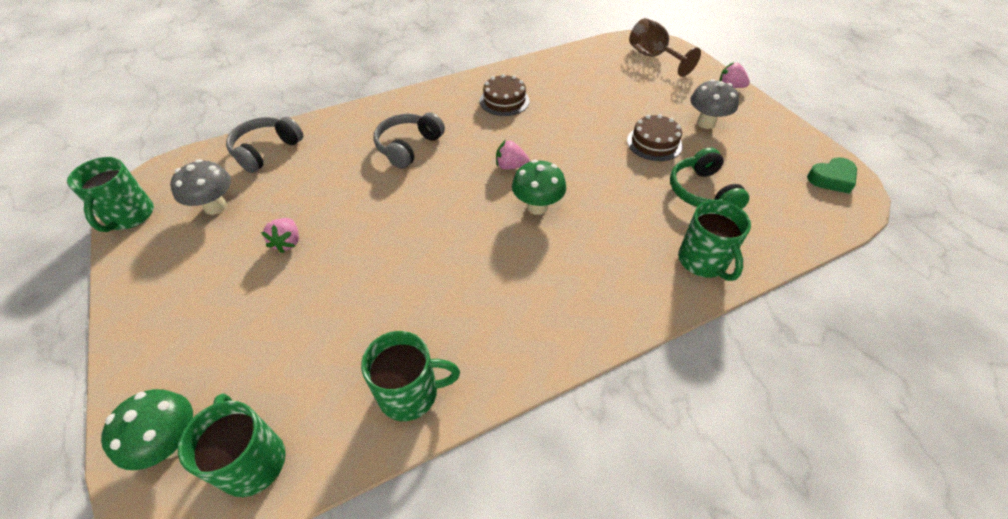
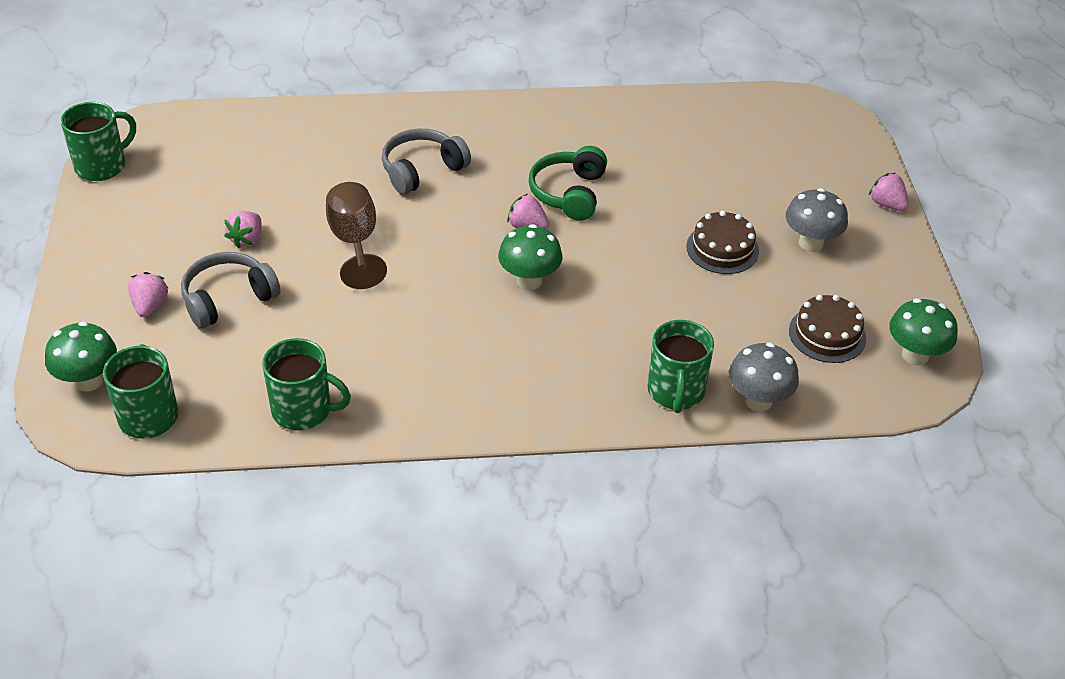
camera: 20 degrees right, 5 degrees down
(129, 216) = (102, 166): green mug -> green mug turned 150 degrees counterclockwise
(215, 207) = (188, 180): grey mushroom -> grey mushroom (758, 401)
(216, 335) = (150, 306): none -> pink strawberry
(266, 151) = (262, 130): grey headphones -> grey headphones (228, 299)
(504, 101) = (569, 143): brown cake -> brown cake (827, 334)
(653, 57) = (813, 134): brown goblet -> brown goblet (355, 242)
(702, 192) = (735, 322): green headphones -> green headphones (569, 193)
(831, 179) = (915, 355): green heart -> green mushroom

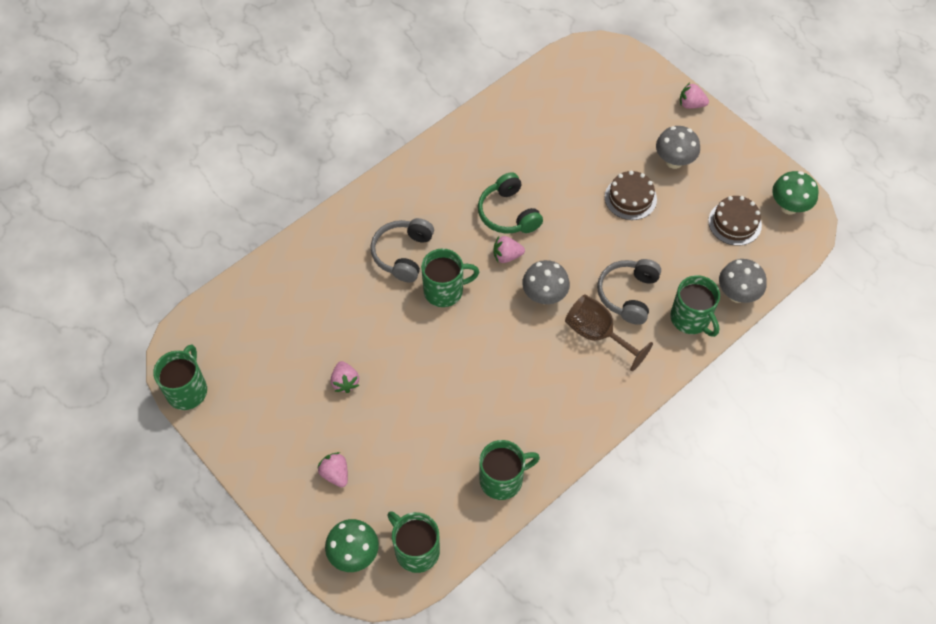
camera: 35 degrees left, 15 degrees up
(228, 299) = (379, 434): grey headphones -> grey headphones (628, 294)
(355, 242) = (415, 338): brown goblet -> brown goblet (597, 334)
(430, 221) = (445, 290): none -> green mug
(529, 281) = (544, 296): green mushroom -> grey mushroom

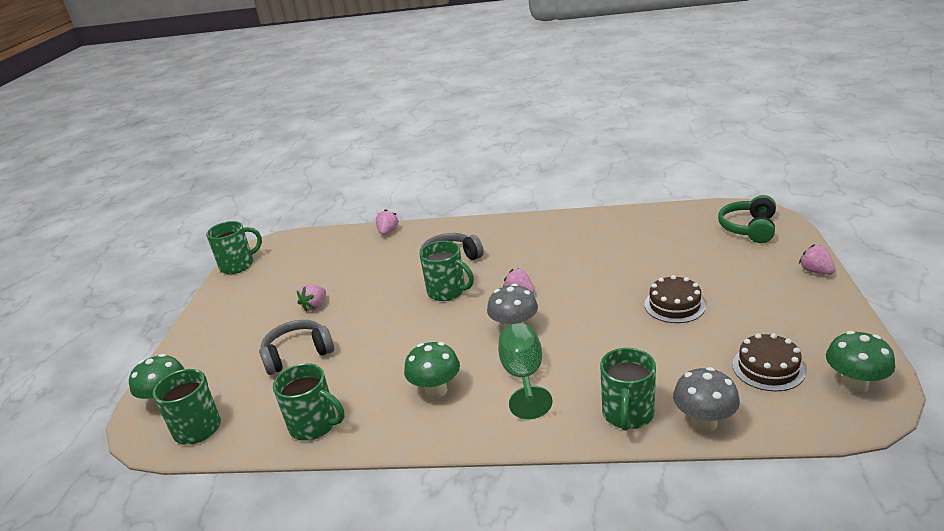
camera: 50 degrees right, 30 degrees down
(335, 474) = (232, 350): pink strawberry -> pink strawberry (388, 232)
(508, 213) = (555, 271): green headphones -> green headphones (749, 228)
(552, 389) = (436, 391): none -> green mushroom
(597, 334) = (523, 376): brown goblet -> green goblet
(628, 294) = (587, 365): grey headphones -> grey headphones (297, 354)
(674, 161) = (750, 300): grey mushroom -> none

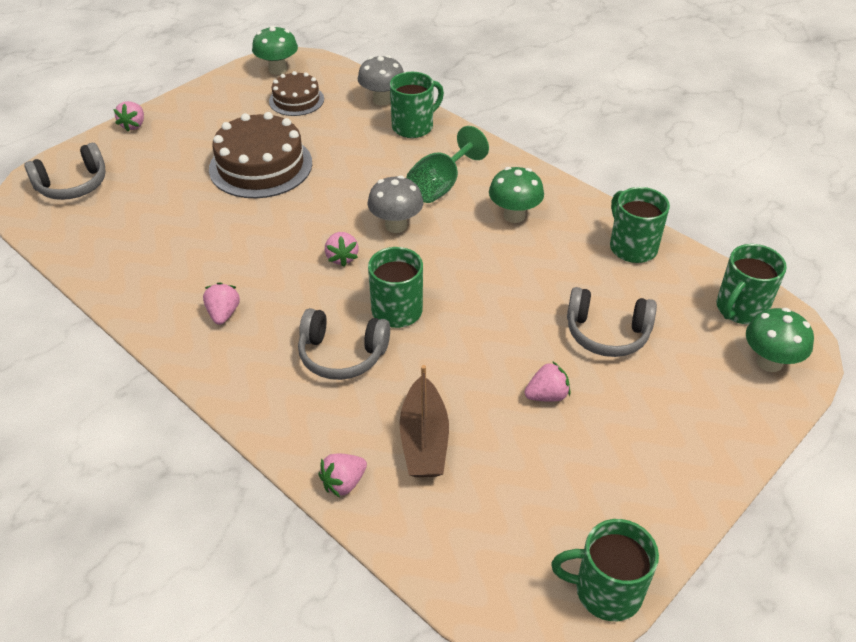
camera: 145 degrees left, 15 degrees up
(366, 259) = (424, 440): none -> brown boat
(538, 239) = (223, 314): none -> pink strawberry
(674, 305) = (260, 166): brown cake -> brown cake, size x1.71
(749, 228) = (73, 185): green headphones -> grey headphones

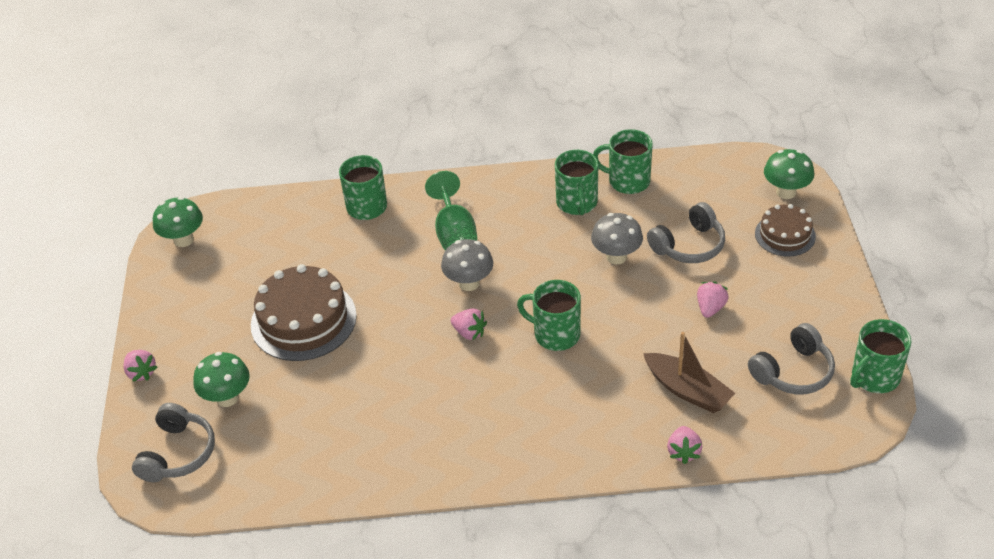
camera: 45 degrees left, 0 degrees up
(223, 314) = (454, 432): pink strawberry -> none
(296, 100) = (243, 252): brown cake -> brown cake (785, 235)
(342, 354) = (568, 388): grey headphones -> grey headphones (793, 372)
(382, 100) = (310, 203): grey mushroom -> grey mushroom (616, 257)
(514, 215) = (531, 216): green mushroom -> green mushroom (227, 398)
(740, 309) = (733, 173): green mug -> green mug (577, 203)

